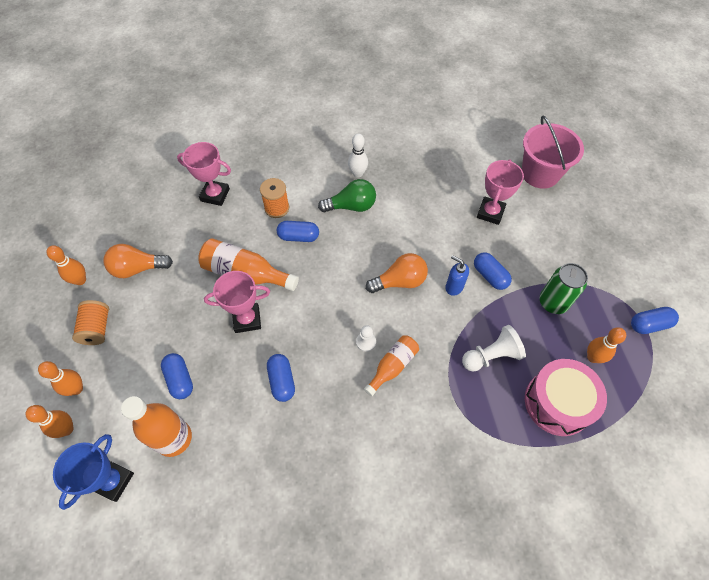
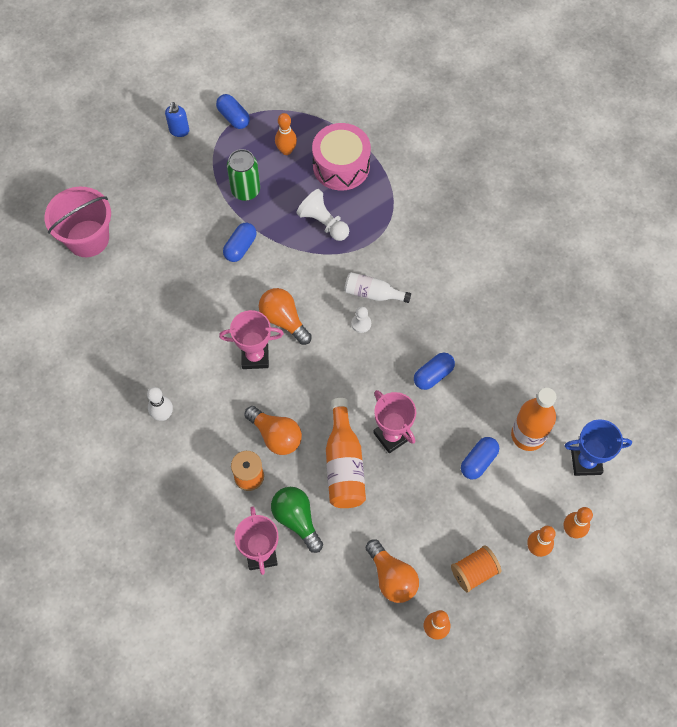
camera: 115 degrees left, 5 degrees up
(298, 237) = (276, 436): blue capsule -> orange light bulb
(351, 206) = (212, 402): green light bulb -> green light bulb (296, 520)
(392, 366) = (373, 293): orange bottle -> white bottle
(454, 287) = (267, 273): blue soap dispenser -> blue soap dispenser (179, 131)
(490, 213) = (162, 268): pink trophy -> pink trophy (255, 356)

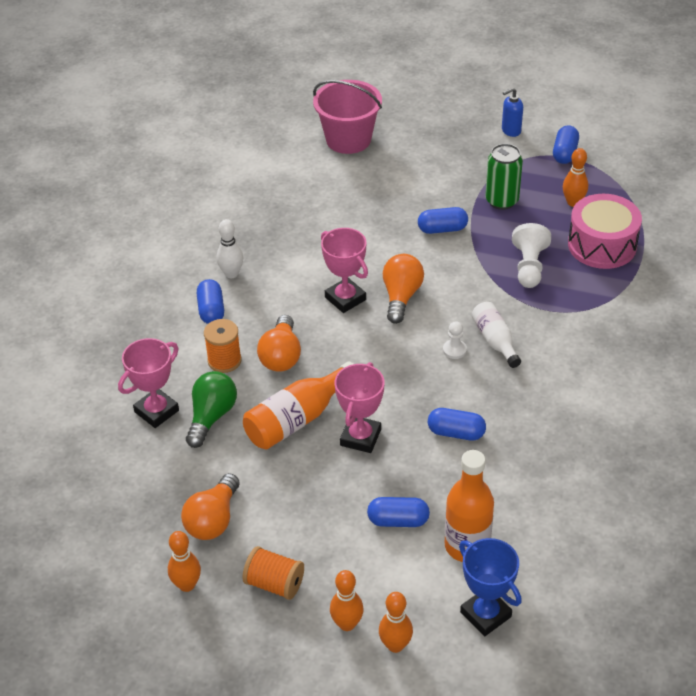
camera: 55 degrees right, 20 degrees down
(190, 453) = (211, 310): none -> blue capsule

